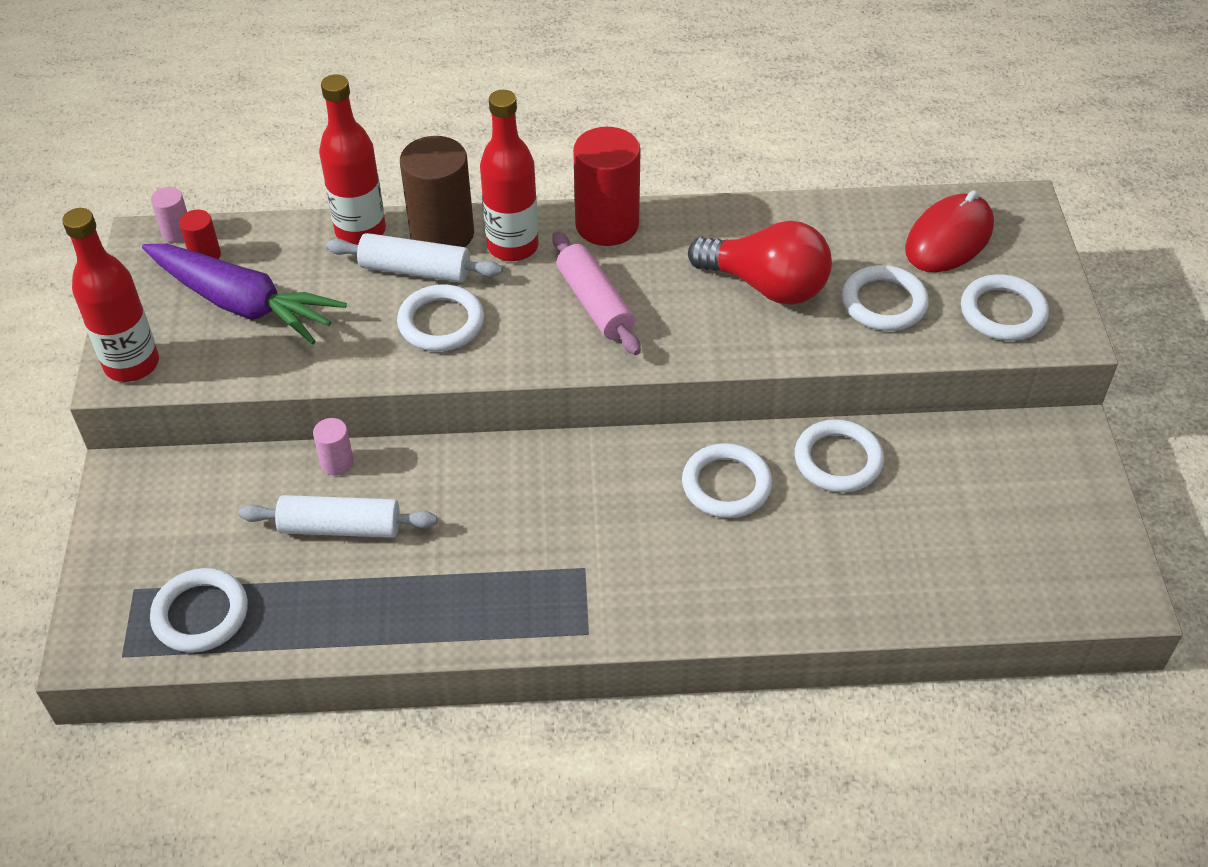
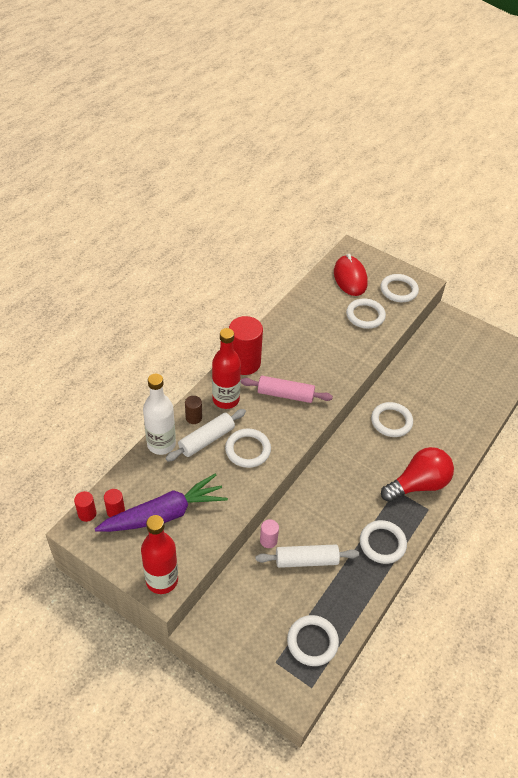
camera: 55 degrees left, 0 degrees up
(177, 232) = (87, 514): pink cylinder -> red cylinder
(340, 527) = (306, 560): white rolling pin -> white rolling pin turned 45 degrees clockwise
(360, 231) = (161, 444): red bottle -> white bottle
(442, 234) = (193, 417): brown cylinder -> brown cylinder, size x0.48
(766, 286) = (325, 340): red light bulb -> red light bulb (418, 484)
(838, 460) = (407, 383): white ring -> white ring (382, 543)

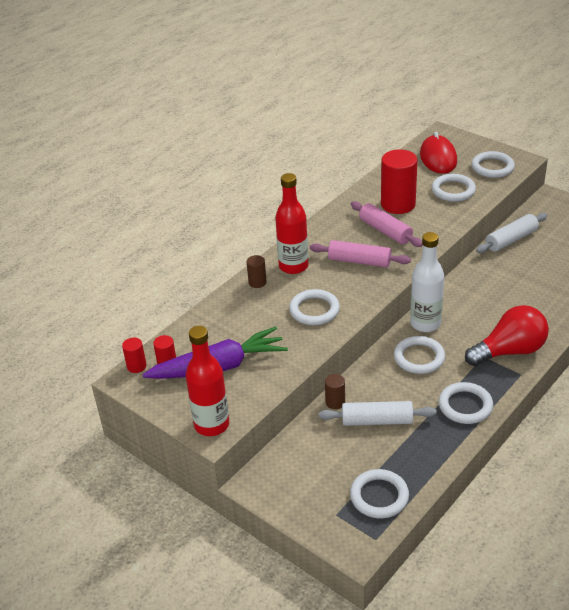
camera: 10 degrees right, 10 degrees down
(161, 444) = (220, 306): white bottle -> white bottle (425, 323)
(206, 440) = (270, 302): white rolling pin -> white rolling pin (511, 240)
(244, 363) = (316, 234): red cylinder -> red cylinder (398, 204)
(268, 540) = (335, 402): pink cylinder -> brown cylinder
(307, 360) = (385, 231): none -> pink rolling pin
(391, 421) = (481, 293): white ring -> white ring (419, 357)

